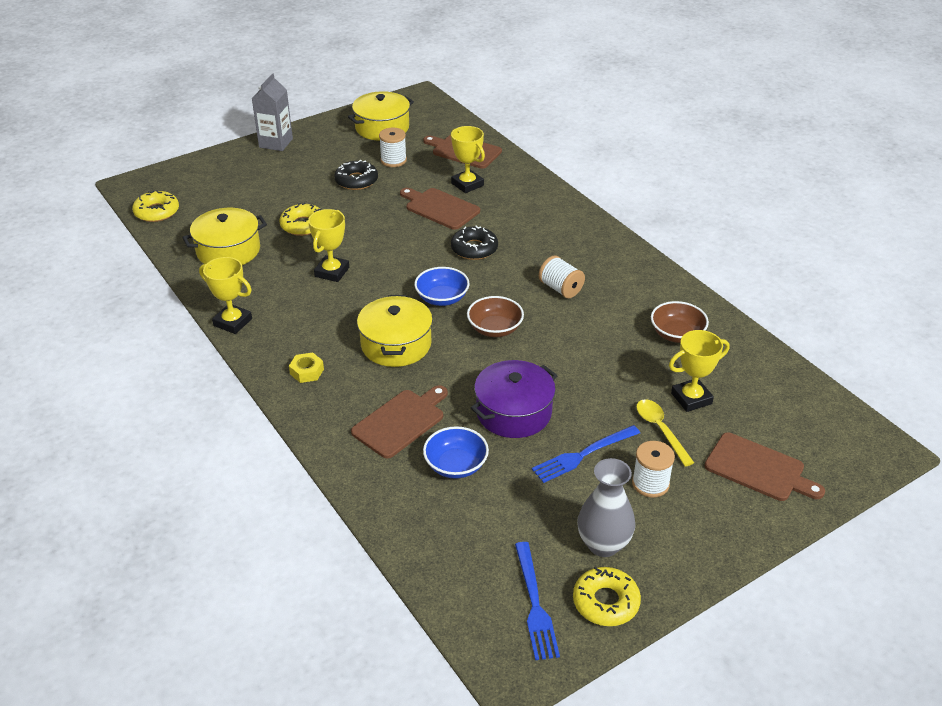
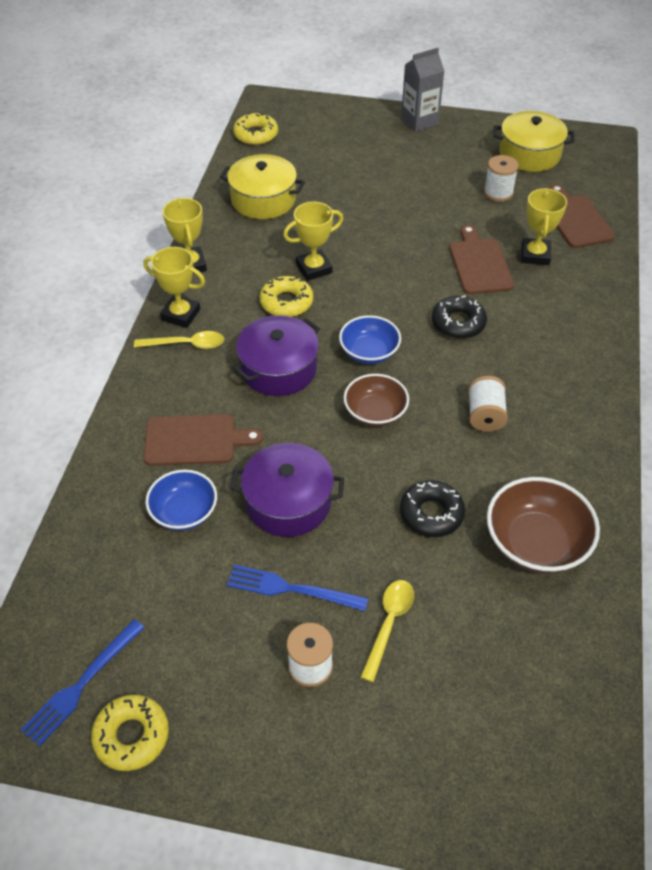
camera: 45 degrees right, 10 degrees up
(303, 225) = (346, 211): yellow donut -> yellow donut (286, 302)
(307, 371) = (186, 344): yellow nut -> yellow spoon
(356, 181) = (441, 194): black donut -> black donut (431, 514)
(396, 344) = (278, 369): yellow pot -> purple pot
(603, 544) = (198, 684): grey vase -> none
(677, 334) = (536, 543): brown bowl -> brown bowl, size x1.51
(691, 398) = (460, 618): yellow trophy -> yellow trophy (181, 315)
(758, 469) = (427, 743): brown cutting board -> none

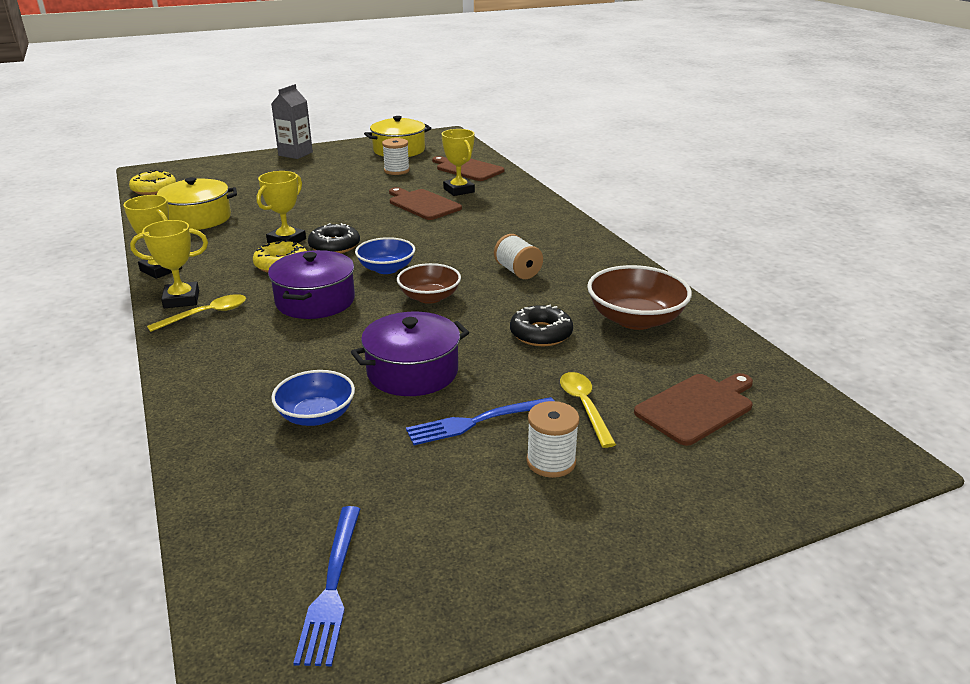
camera: 35 degrees left, 20 degrees down
(131, 736) = (432, 598): yellow donut -> none
(195, 440) = (278, 367): brown cutting board -> brown cutting board (697, 407)
(458, 323) = (441, 235): black donut -> black donut (334, 246)

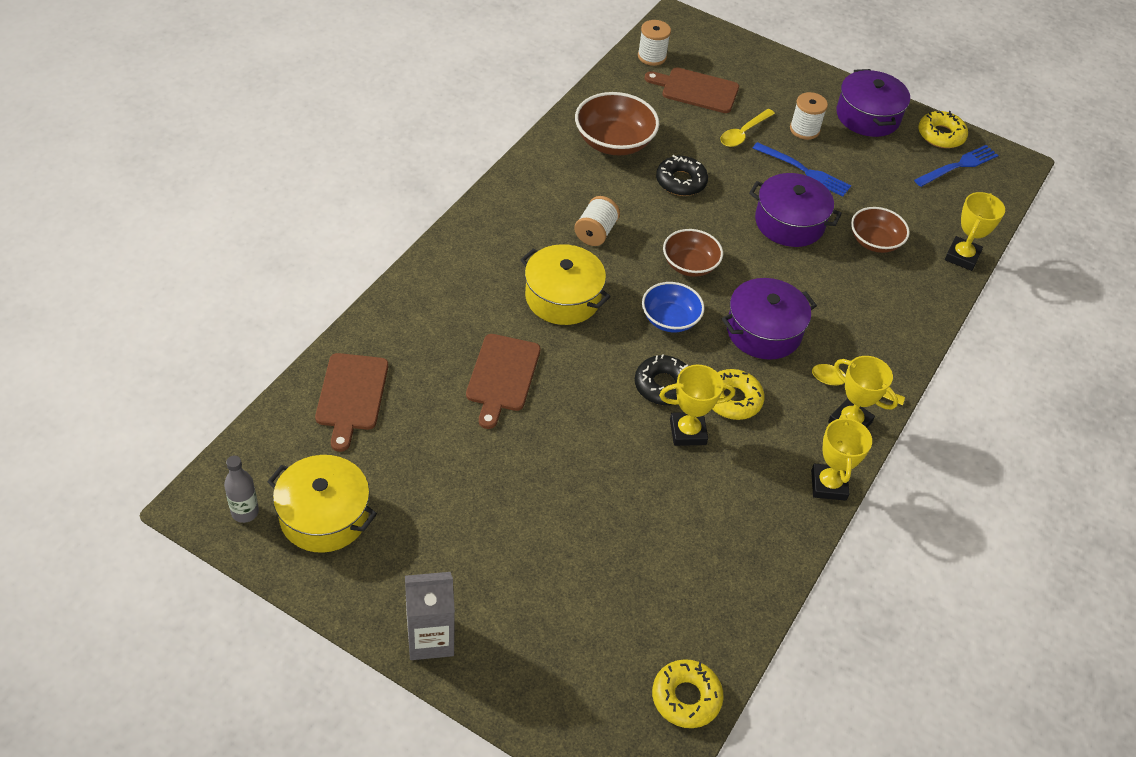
camera: 130 degrees left, 20 degrees up
(198, 218) = (714, 558): yellow pot -> yellow pot (563, 297)
(316, 415) = (874, 241): blue bowl -> brown bowl
(396, 171) = (412, 466): white spool -> white spool (652, 56)
(412, 616) = (941, 135): none -> yellow donut
(428, 139) = (245, 512): none -> grey bottle
(459, 190) = (434, 366): yellow trophy -> yellow trophy (962, 257)
(529, 547) = (868, 116): none -> purple pot

